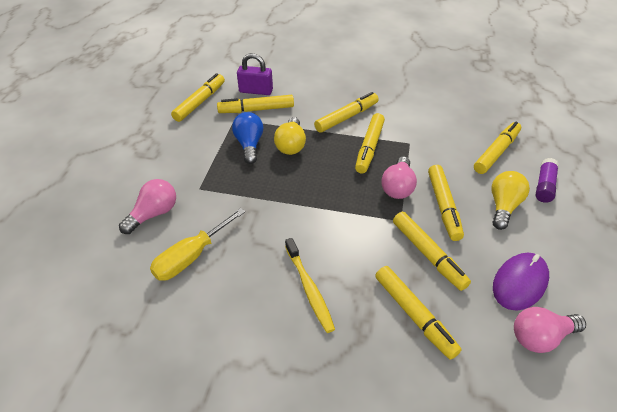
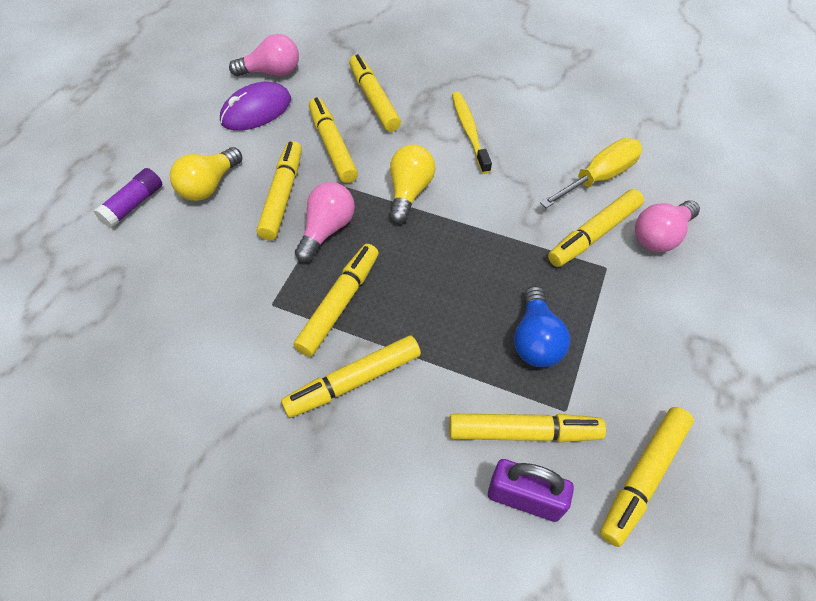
camera: 170 degrees left, 10 degrees up
(291, 145) = (465, 329): yellow light bulb -> yellow light bulb (409, 192)
(496, 152) = (151, 266): yellow marker -> yellow marker (594, 234)

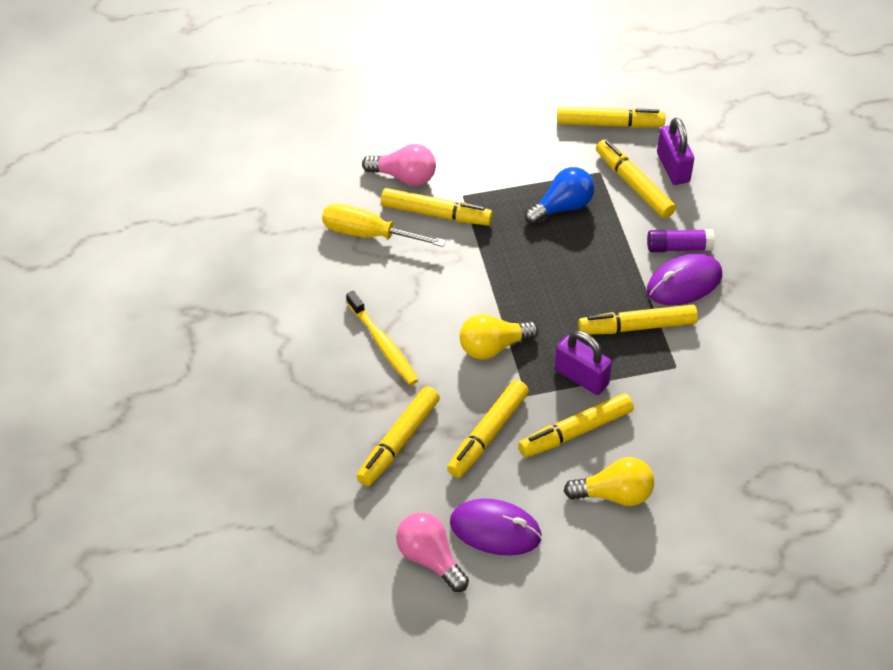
camera: 125 degrees left, 5 degrees down
(134, 204) = (684, 534): purple glue stick -> purple glue stick (678, 247)
(327, 230) = (581, 377): pink light bulb -> purple padlock
(354, 381) = (684, 283): yellow marker -> purple mouse
(469, 131) = (383, 344): yellow toothbrush -> yellow toothbrush turned 75 degrees counterclockwise

